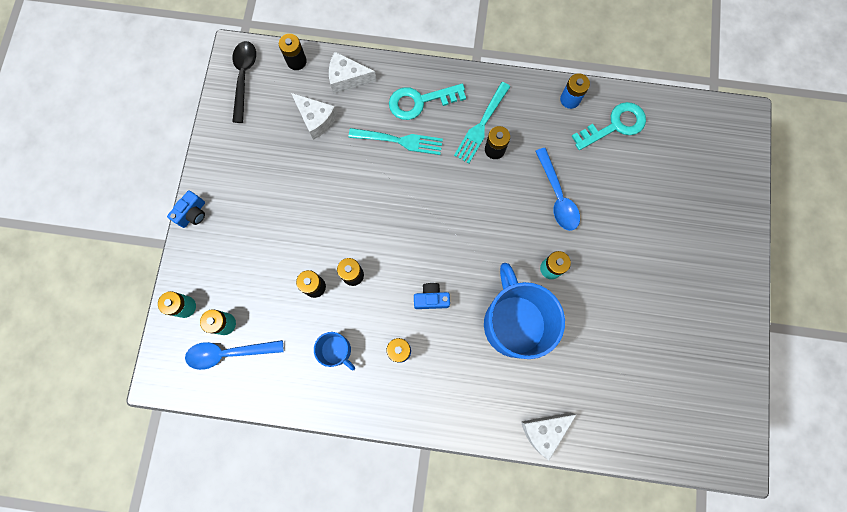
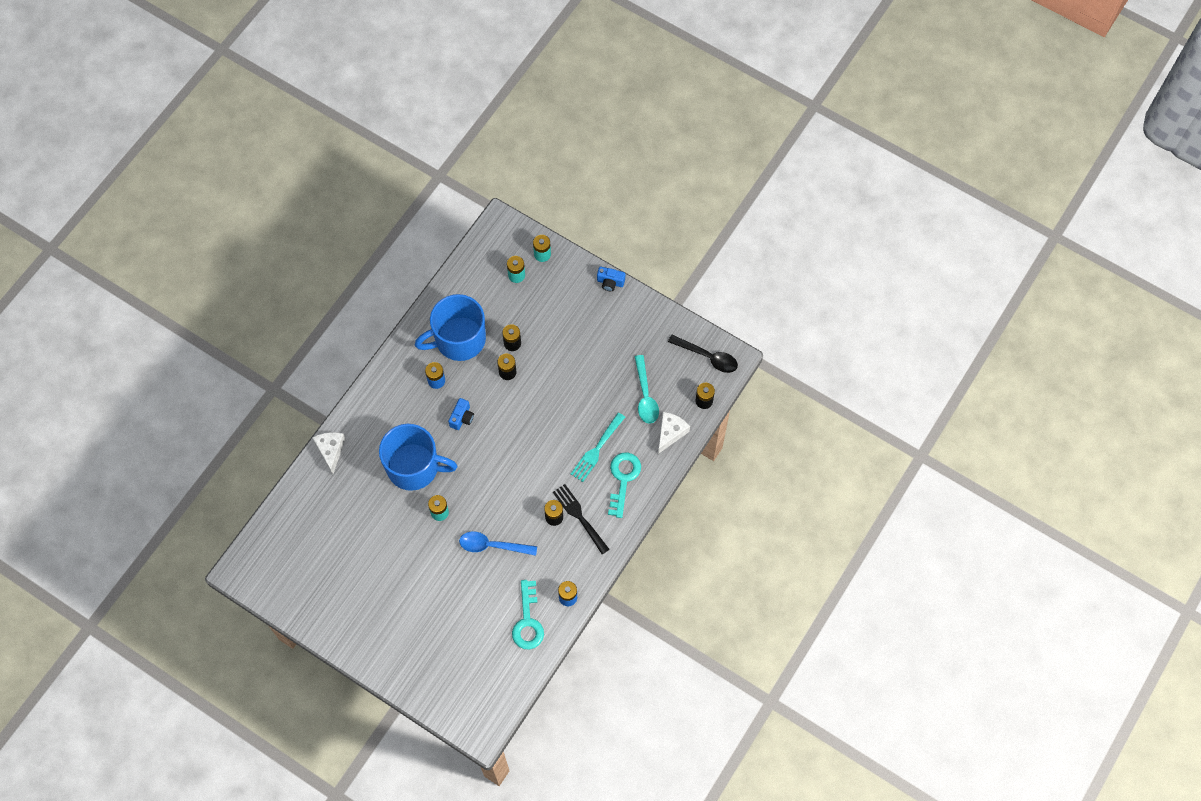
camera: 115 degrees right, 10 degrees down
(193, 214) = (610, 282): blue camera -> blue camera turned 45 degrees counterclockwise
(229, 353) = (494, 270): blue spoon -> none
(316, 119) = (645, 395): white cheese -> turquoise spoon
(336, 351) = (459, 339): blue mug -> blue mug, size x2.10
(481, 125) = (579, 516): turquoise fork -> black fork

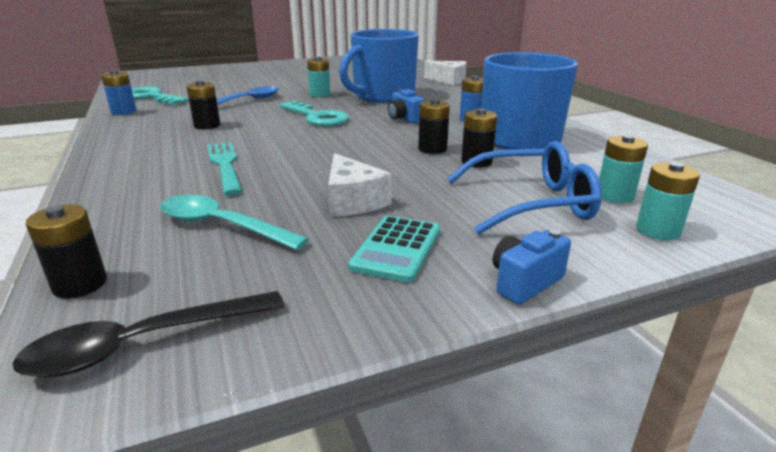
camera: 125 degrees right, 40 degrees down
(546, 302) = (531, 203): none -> blue glasses
(579, 516) = (176, 135): black fork -> none
(617, 328) = (396, 248): none -> turquoise calculator
(623, 479) = (151, 167): turquoise key -> turquoise key (317, 117)
(670, 433) = (118, 222): white cheese -> white cheese (353, 201)

